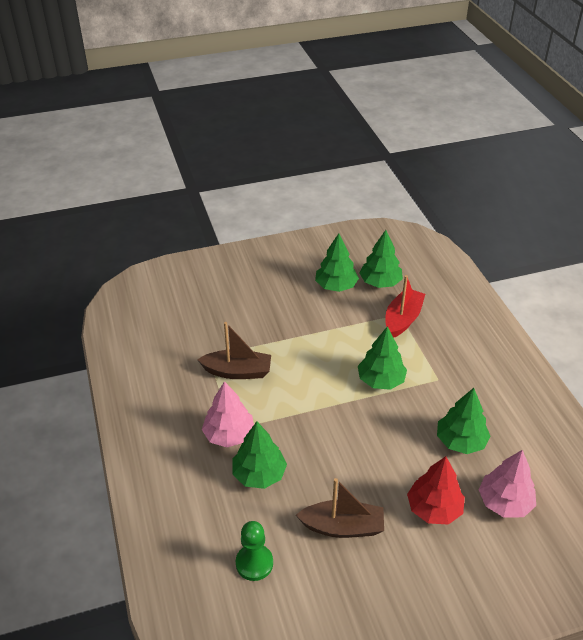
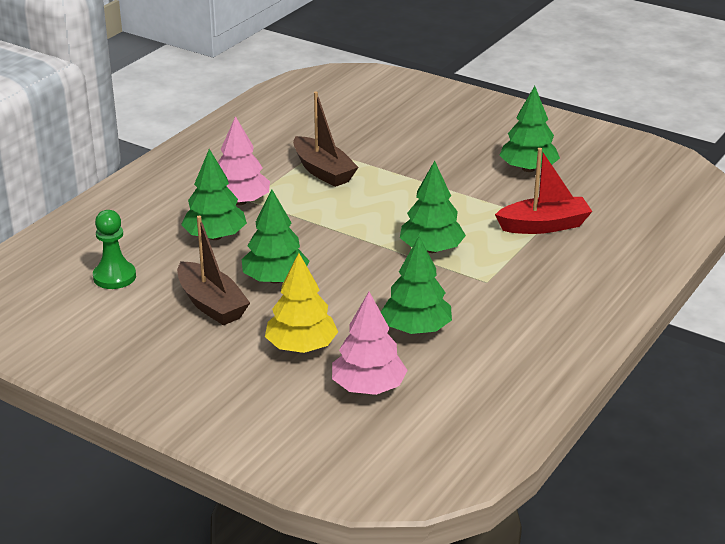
camera: 50 degrees right, 10 degrees down
(380, 282) = (579, 190): green tree -> green tree (275, 279)
(434, 509) = (301, 347): red tree -> yellow tree

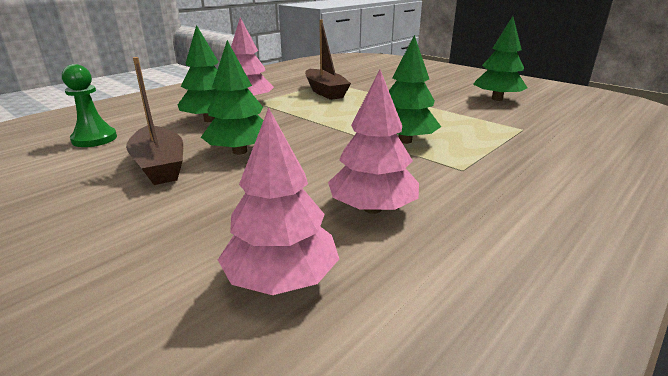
camera: 10 degrees right, 5 degrees down
(301, 347) = (223, 215): yellow tree -> none
(416, 329) = (372, 208): green tree -> pink tree
(544, 226) = (519, 132): red boat -> none

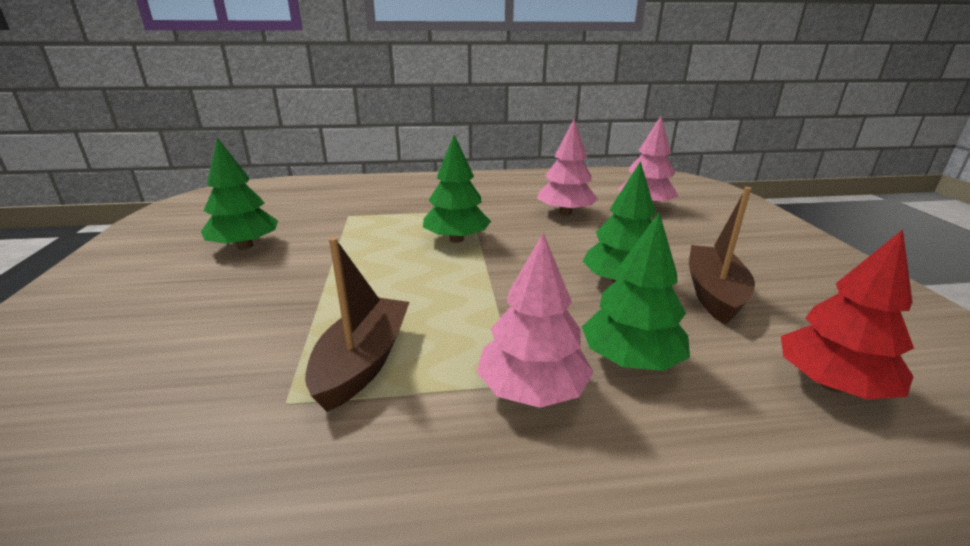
camera: 140 degrees left, 0 degrees up
(94, 139) = (831, 384): green pawn -> red tree

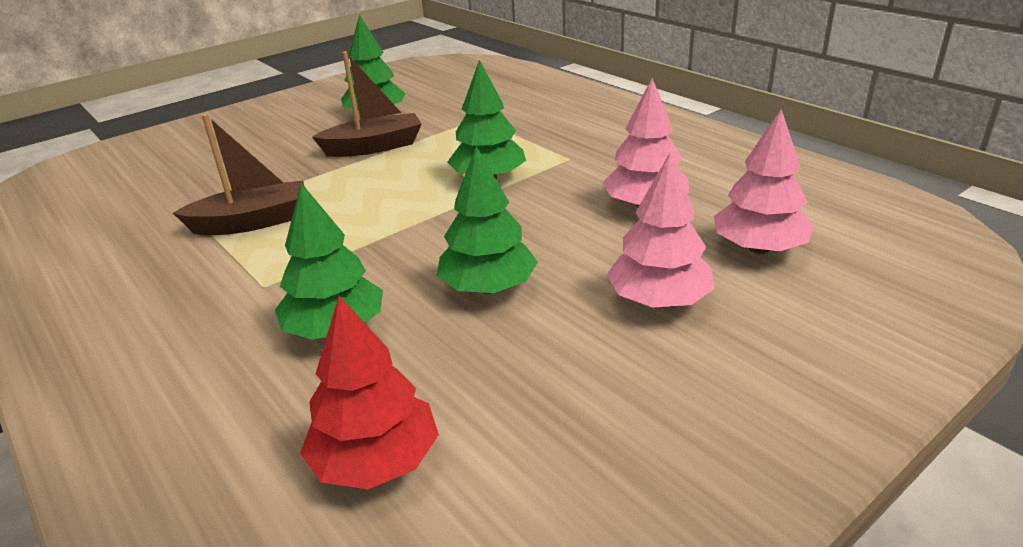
camera: 60 degrees right, 5 degrees up
(532, 390) = (260, 295): pink tree -> pink tree (659, 300)
(714, 294) = (523, 352): brown boat -> brown boat (374, 147)

